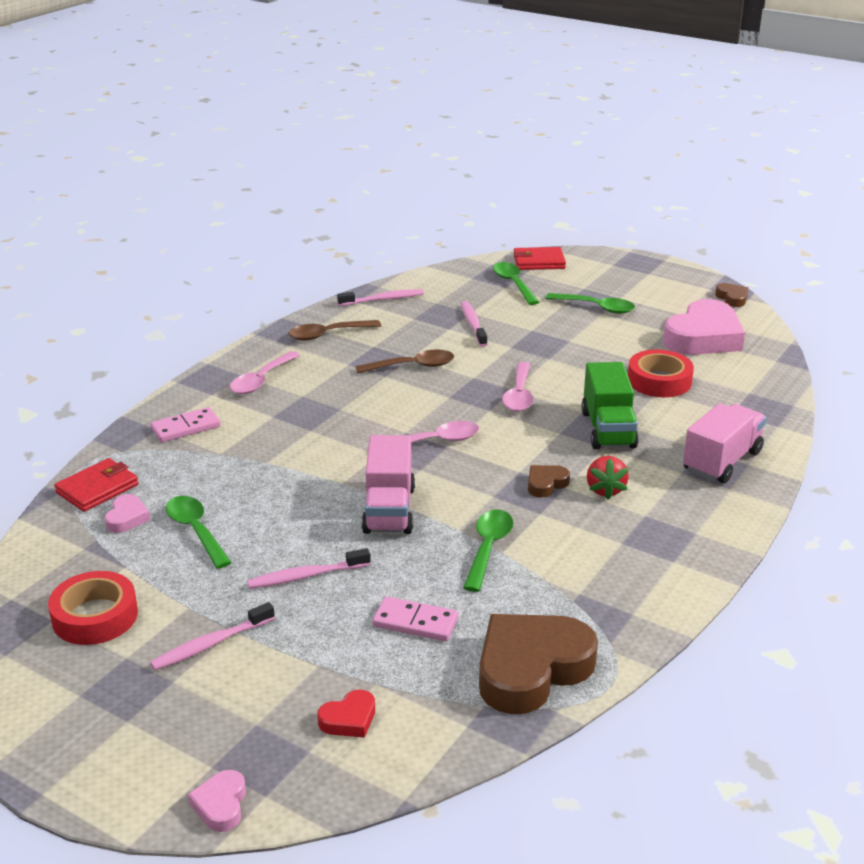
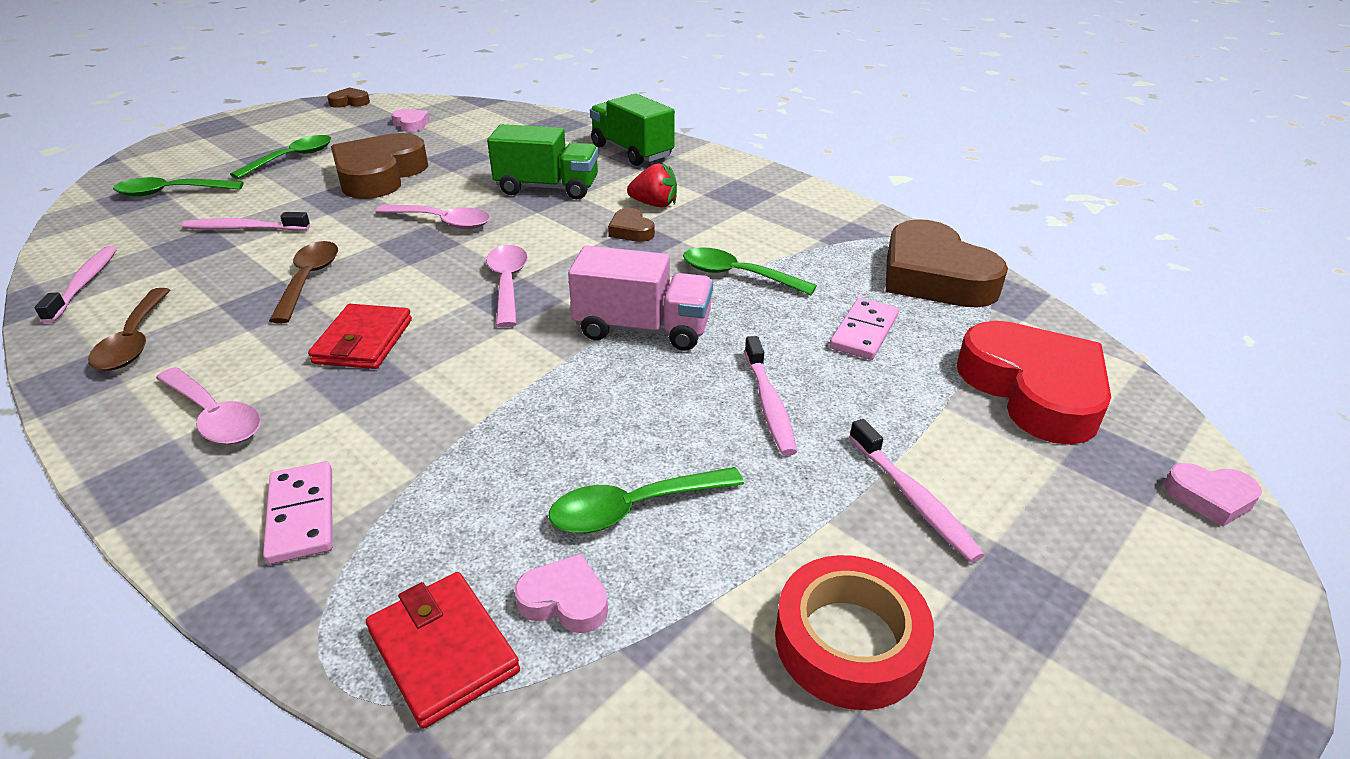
camera: 80 degrees left, 5 degrees up
(349, 719) = (1033, 390): red heart -> red heart, size x2.26
(539, 262) = (136, 172): red wallet -> red wallet (363, 341)
(588, 349) = (379, 175): none -> brown heart
(659, 381) = (475, 153): red tape -> none
(703, 337) = (411, 124): pink heart -> pink heart, size x0.44
(722, 461) = (632, 151): pink truck -> green truck

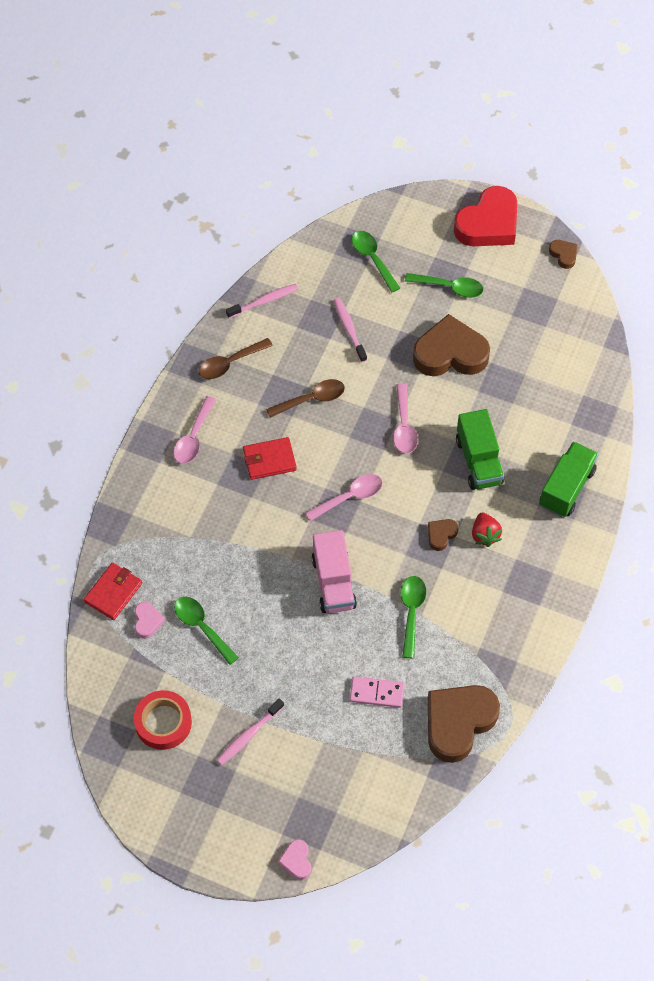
camera: 70 degrees right, 25 degrees up
(301, 515) = (153, 509): pink domino -> none
(411, 124) = (543, 321): pink heart -> none
(769, 404) = (293, 661): pink toothbrush -> none
(1033, 390) = (354, 783): red heart -> red heart (488, 224)

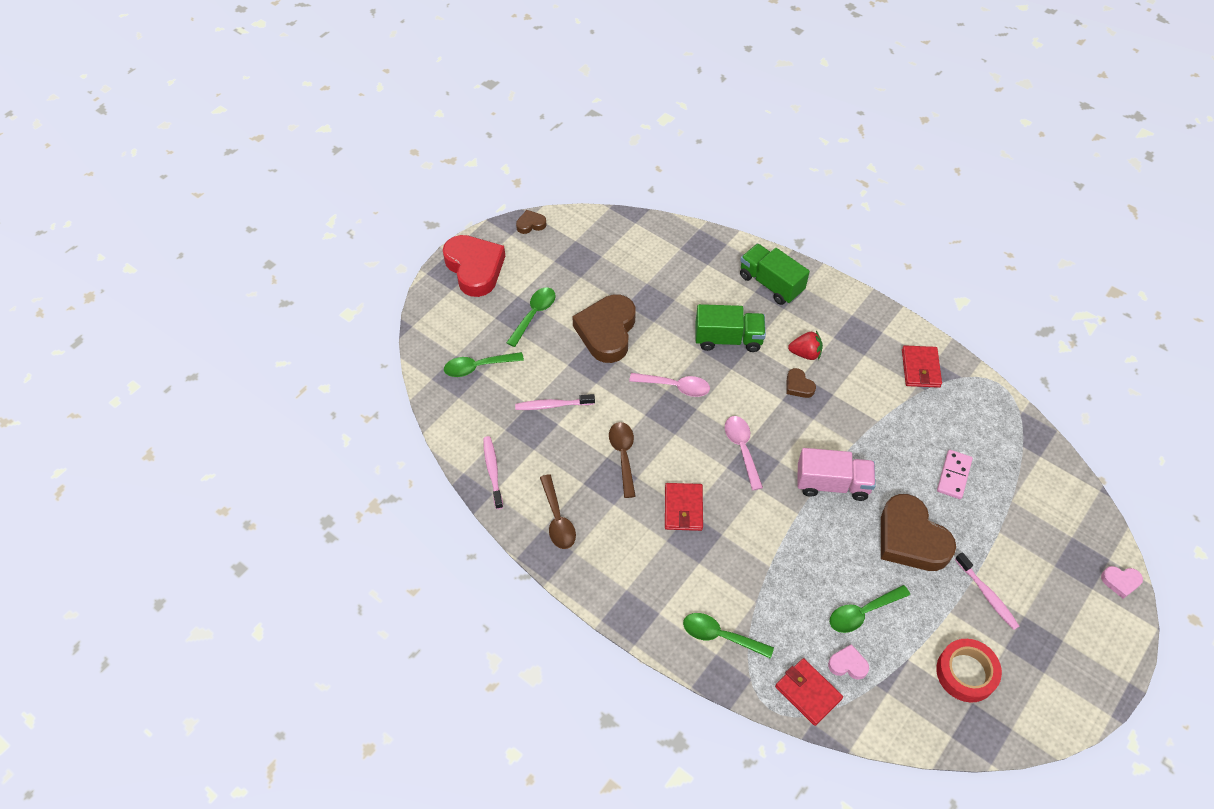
camera: 75 degrees left, 5 degrees down
(194, 437) = (637, 573): pink spoon -> none
(411, 612) = (874, 428): green spoon -> green spoon (720, 636)
(458, 723) = (990, 419): brown heart -> brown heart (911, 539)
(502, 648) = (920, 368): none -> red wallet

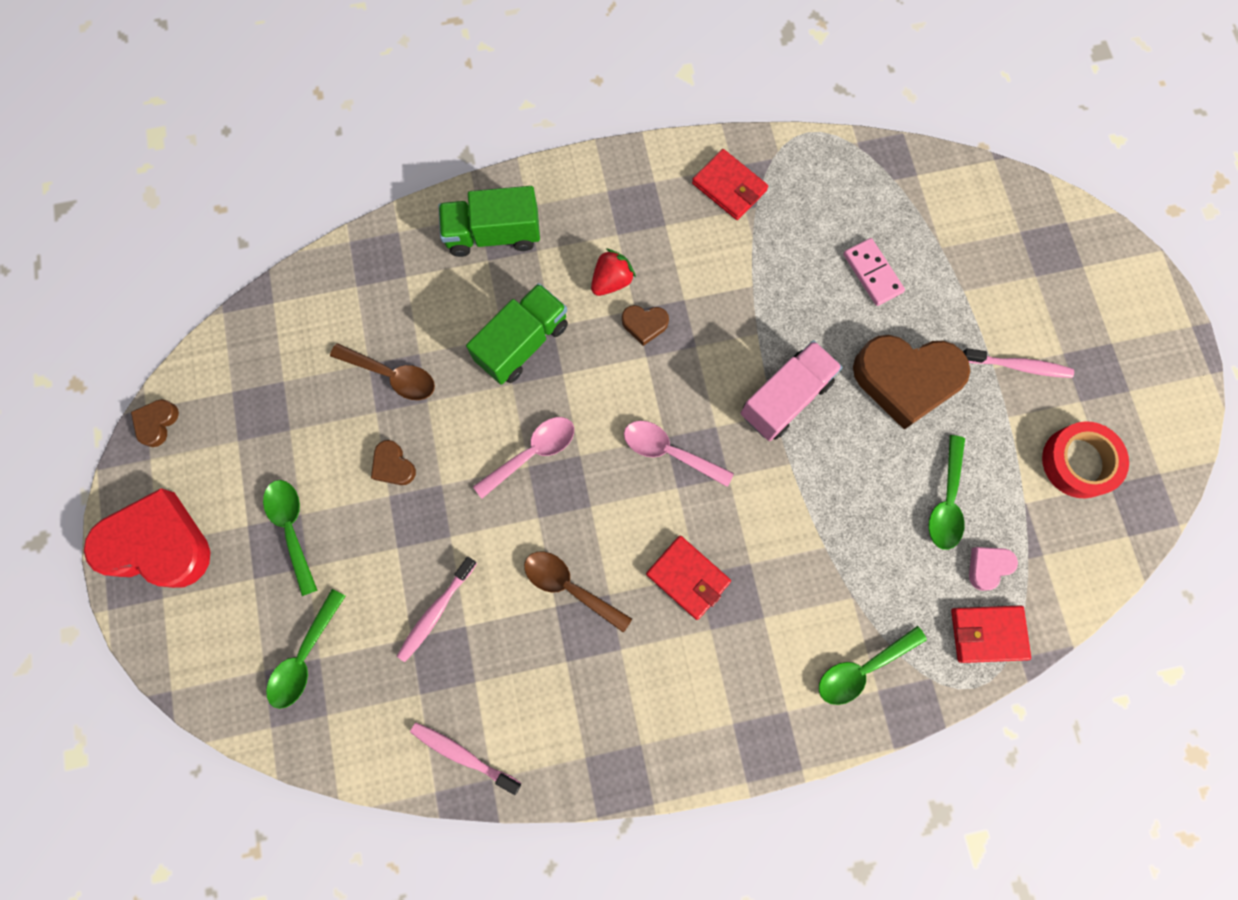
camera: 50 degrees left, 20 degrees up
(557, 519) = (587, 729): brown spoon -> brown spoon (392, 375)
(607, 332) = (393, 465): brown heart -> brown heart, size x0.44
(1120, 582) = (1096, 235): pink heart -> none

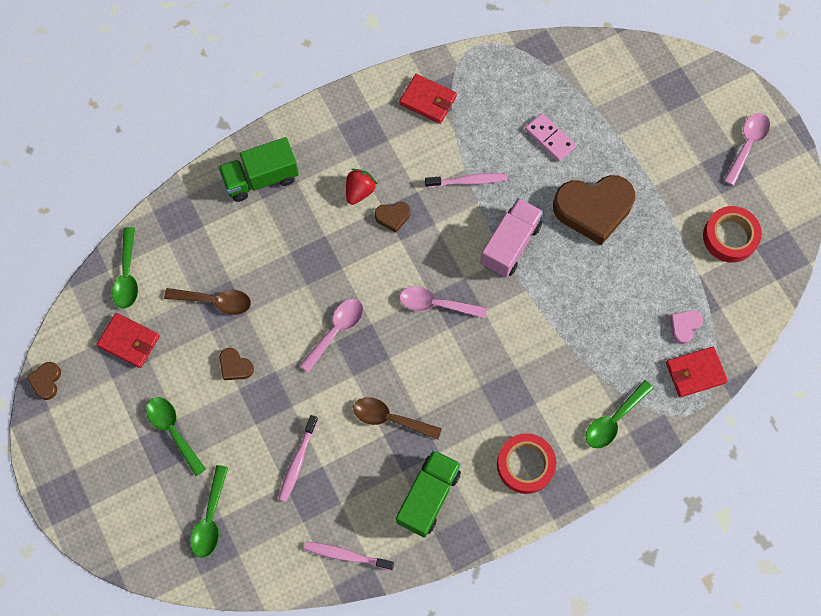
camera: 15 degrees left, 5 degrees down
(157, 544) = (75, 468): red heart -> none
(522, 343) = (306, 253): green truck -> green truck (428, 496)
(687, 578) = (473, 390): red wallet -> red wallet (129, 341)
(729, 697) = (525, 465): none -> red tape
(946, 501) = (643, 288): green spoon -> green spoon (127, 275)
(1018, 366) = (671, 179): pink toothbrush -> pink toothbrush (468, 181)
(1131, 346) = (747, 145): none -> pink spoon

